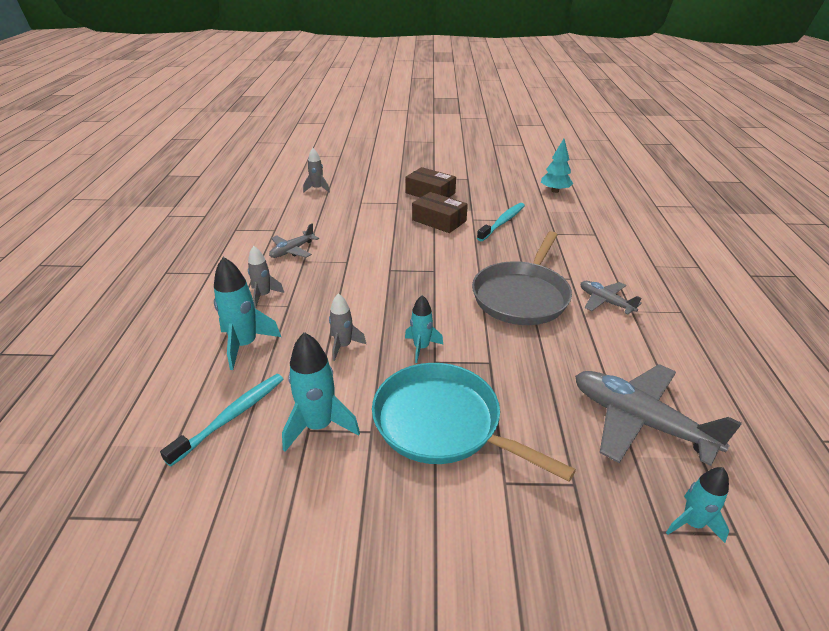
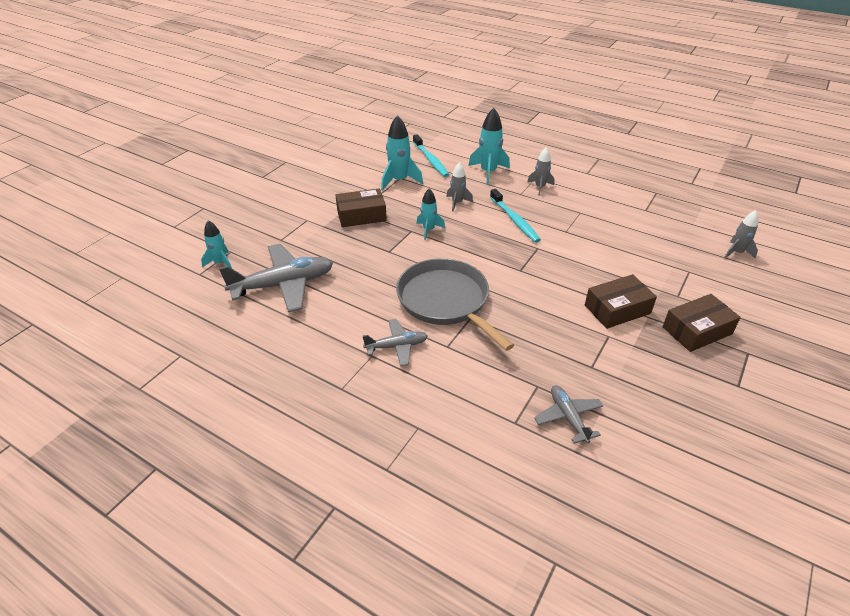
camera: 120 degrees right, 5 degrees up
(292, 250) = (601, 211): grey plane -> grey plane (568, 417)
(442, 423) = (361, 215): turquoise pan -> brown box
(502, 222) = (588, 356): turquoise toothbrush -> turquoise toothbrush (514, 220)
(555, 191) = (661, 461): turquoise tree -> none

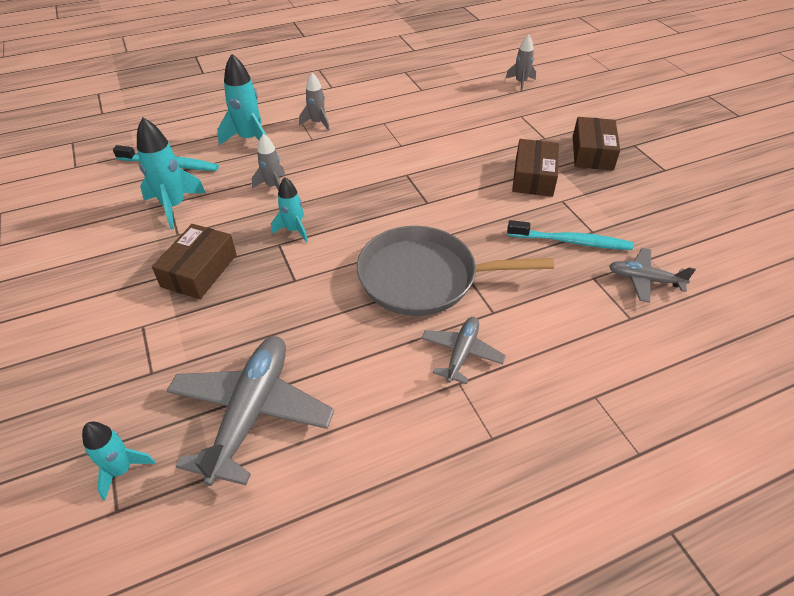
camera: 55 degrees left, 5 degrees up
(514, 220) = (349, 165): turquoise toothbrush -> turquoise toothbrush (571, 241)

